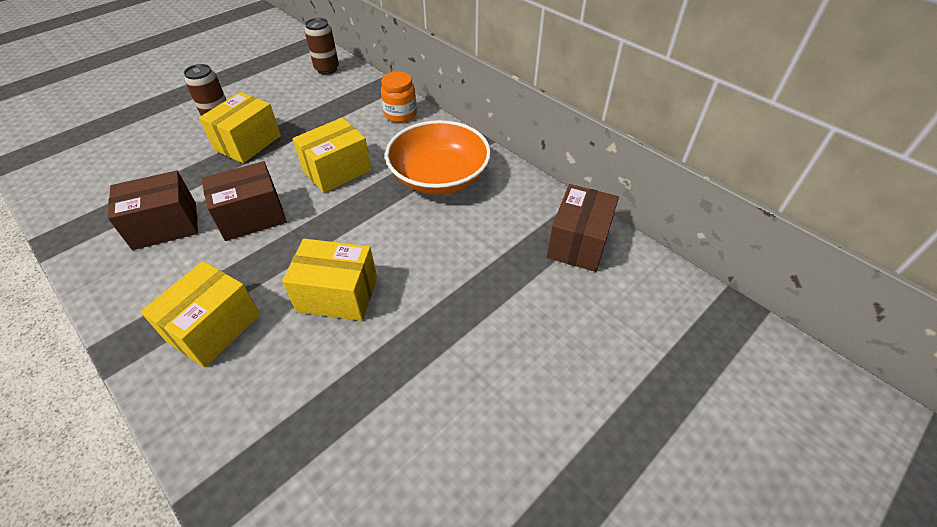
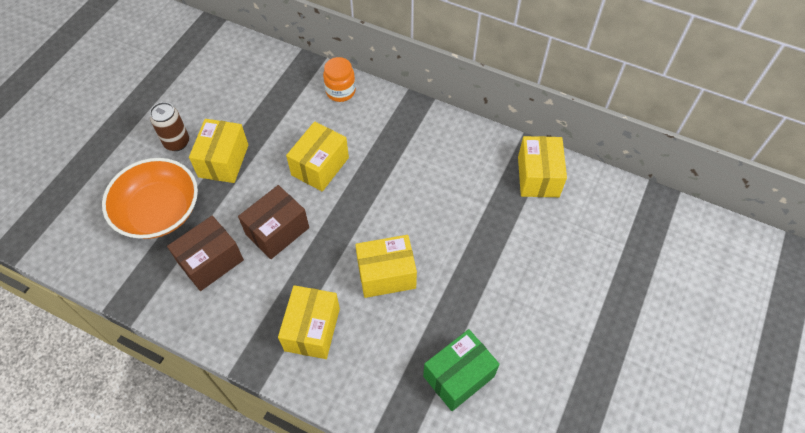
camera: 20 degrees left, 10 degrees up
(327, 69) = (242, 56): brown can -> none
(351, 451) = (458, 376): none -> green box
(439, 177) = (407, 147): orange bowl -> orange bowl (159, 211)
(578, 243) = (538, 176): brown box -> yellow box

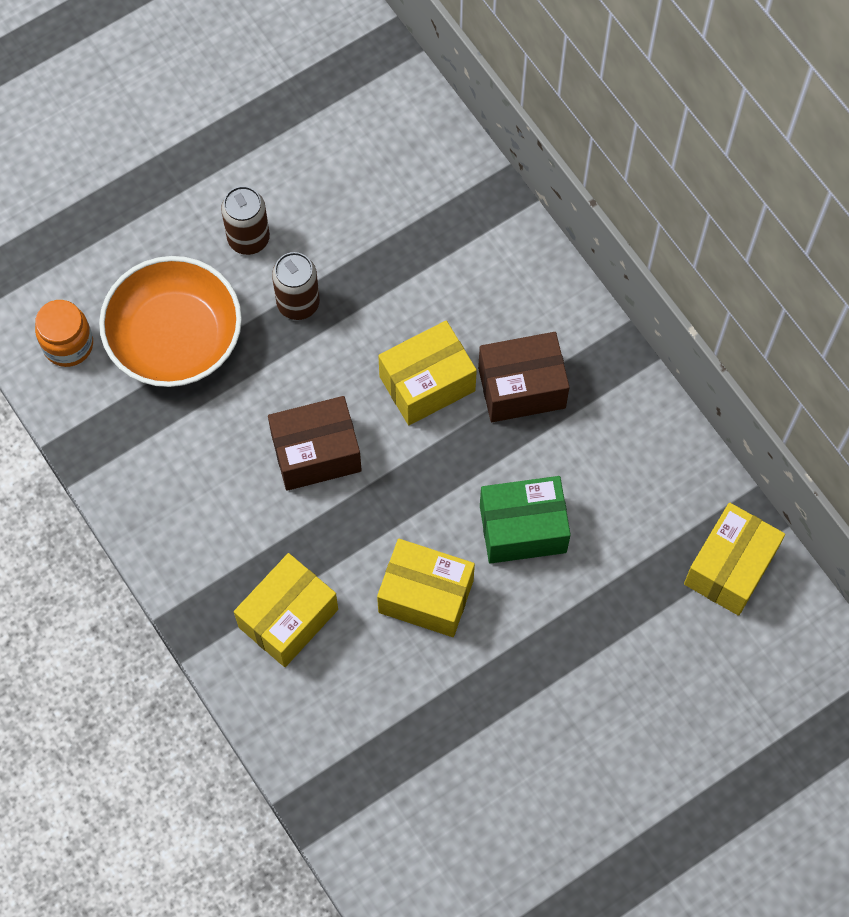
camera: 30 degrees right, 10 degrees up
(211, 261) = (207, 451): brown box -> brown box (521, 388)
(223, 161) = (298, 303): yellow box -> brown can
(340, 91) = (525, 272): orange jar -> orange jar (68, 345)
(458, 376) = (437, 783): green box -> green box (523, 529)

